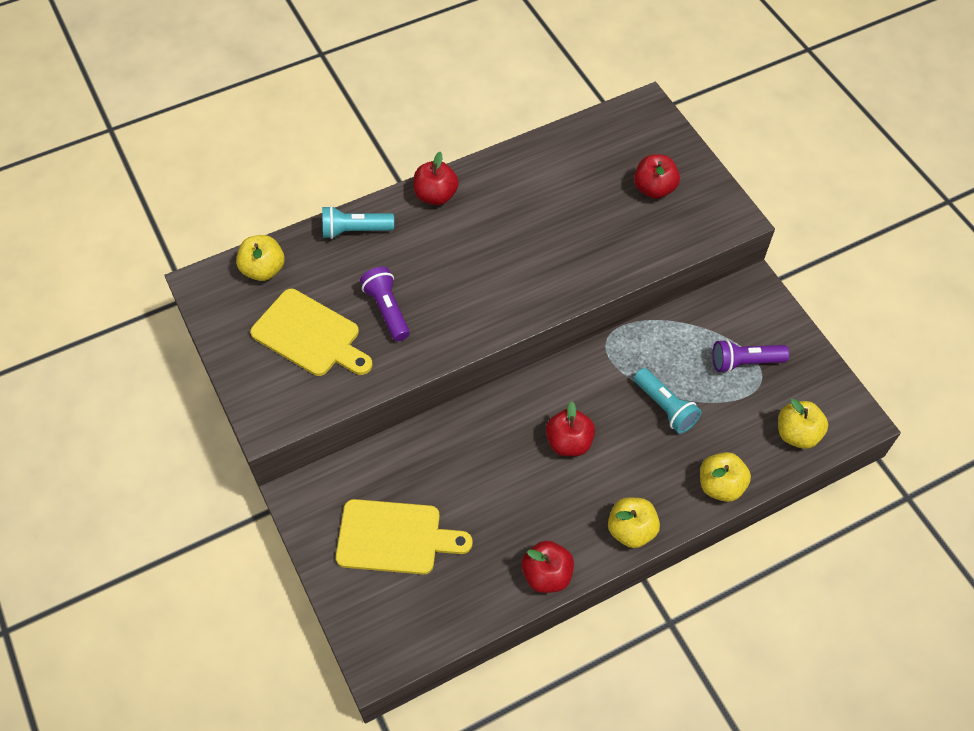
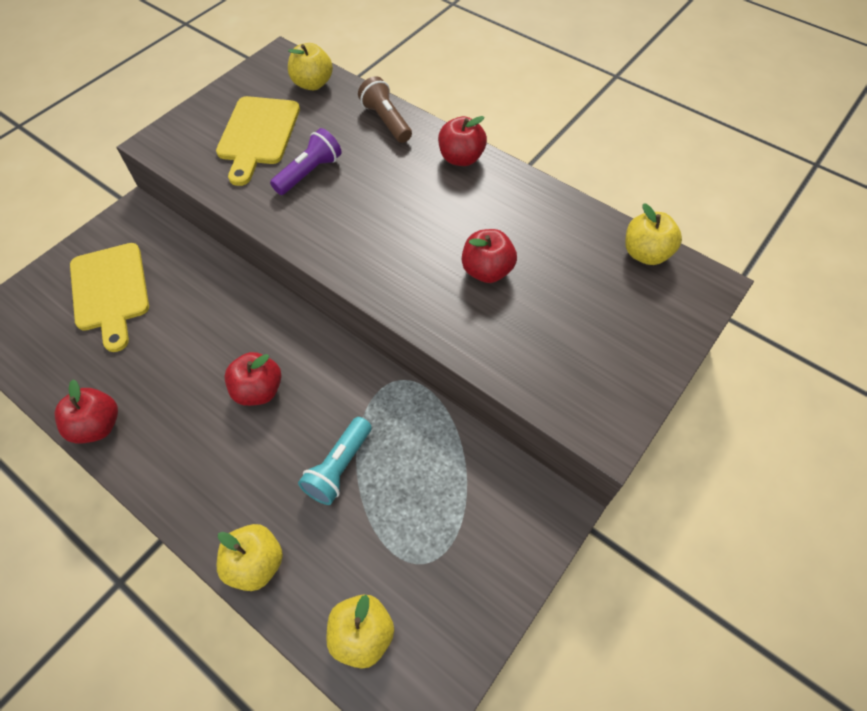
camera: 65 degrees right, 0 degrees up
(355, 230) = (386, 121): turquoise flashlight -> brown flashlight
(631, 530) = (170, 487): yellow apple -> yellow apple (645, 253)
(654, 189) = (593, 331): red apple -> red apple (487, 271)
(744, 362) = (440, 534): purple flashlight -> none

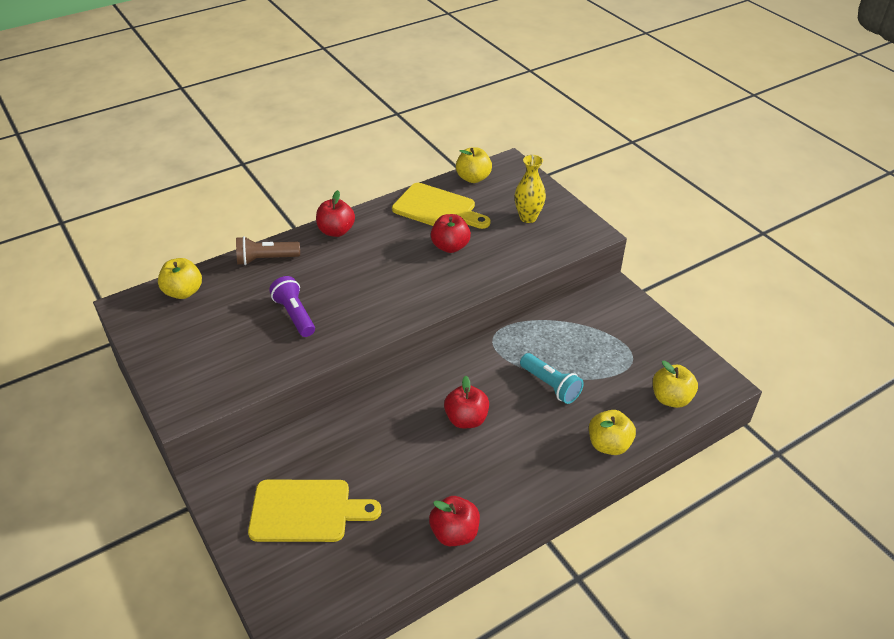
camera: 70 degrees left, 15 degrees down
(258, 135) = (224, 338): yellow cutting board -> yellow cutting board (438, 209)
(595, 340) = (528, 217): none -> yellow vase

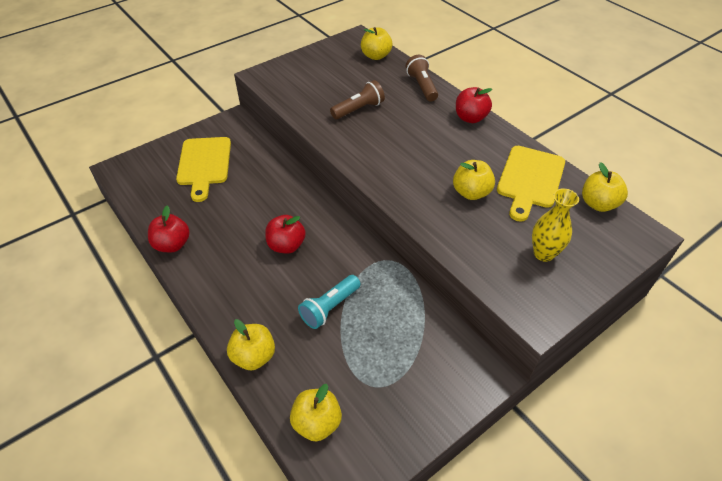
camera: 85 degrees right, 5 degrees up
(295, 315) = (358, 109): purple flashlight -> brown flashlight
(450, 247) = (471, 192): red apple -> yellow apple

